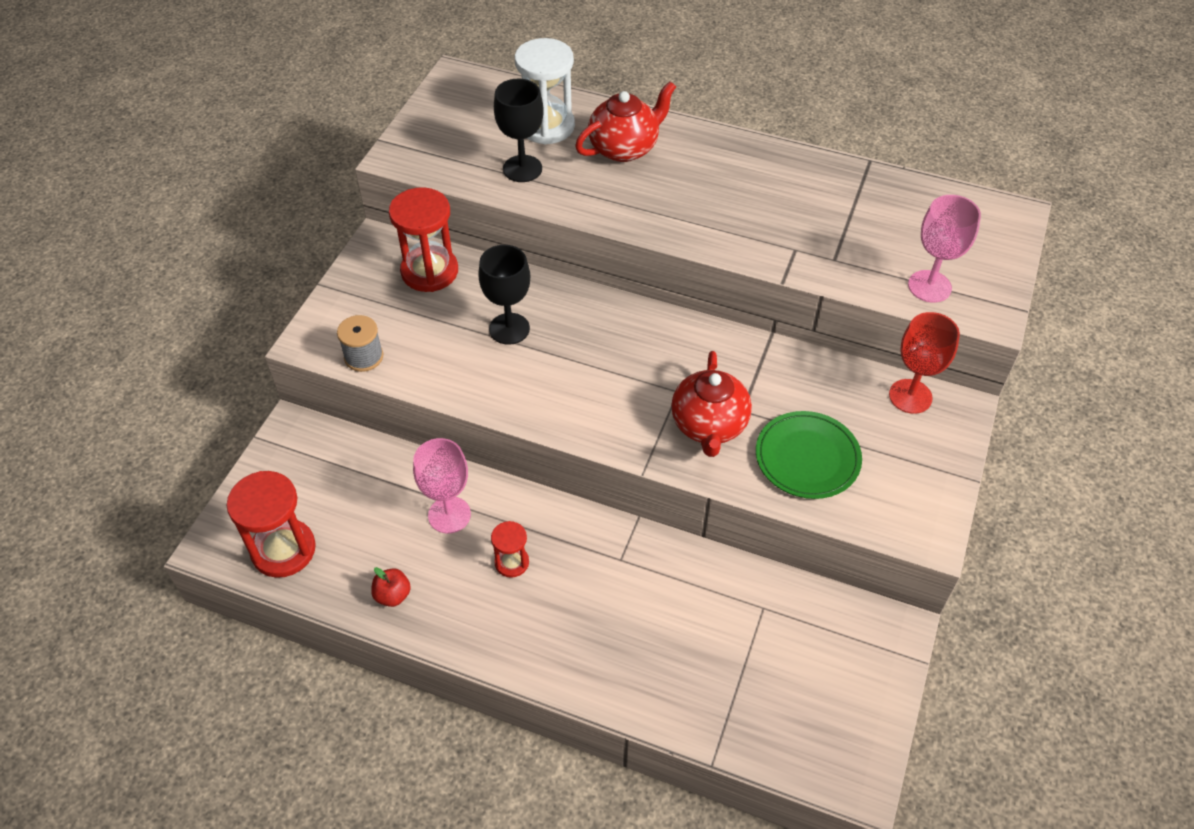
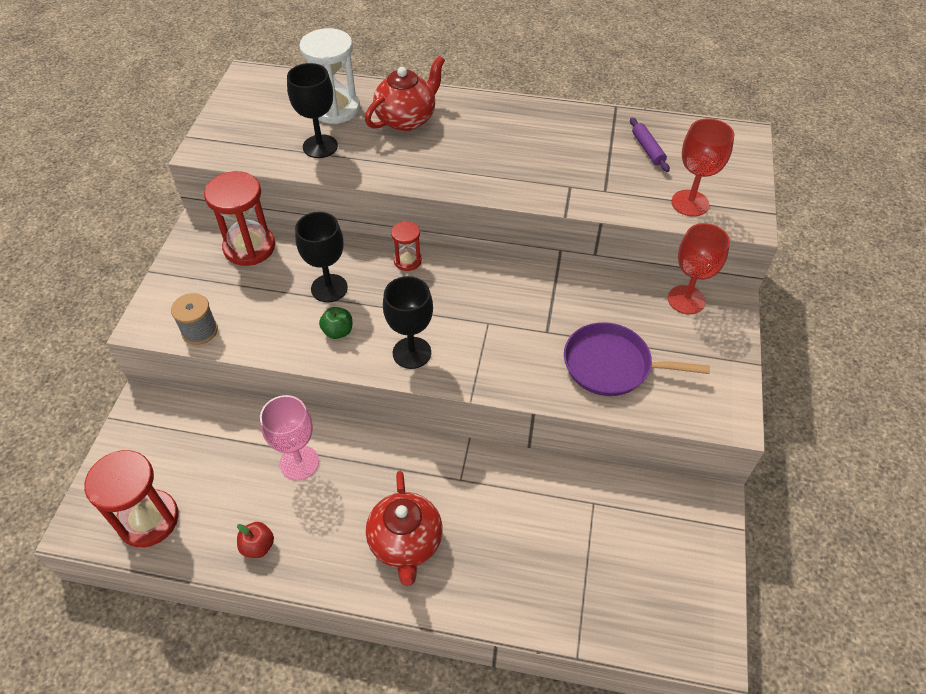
camera: 10 degrees left, 0 degrees up
(511, 378) = (338, 331): none -> green apple
(511, 562) = (363, 498): red hourglass -> red hourglass (407, 261)
(587, 412) = (412, 353): none -> black goblet
(709, 426) = (521, 349): red teapot -> red teapot (406, 543)
(807, 458) = (611, 365): green plate -> purple pan
(895, 216) = (647, 149): none -> purple rolling pin
(929, 286) = (690, 203): pink goblet -> red goblet

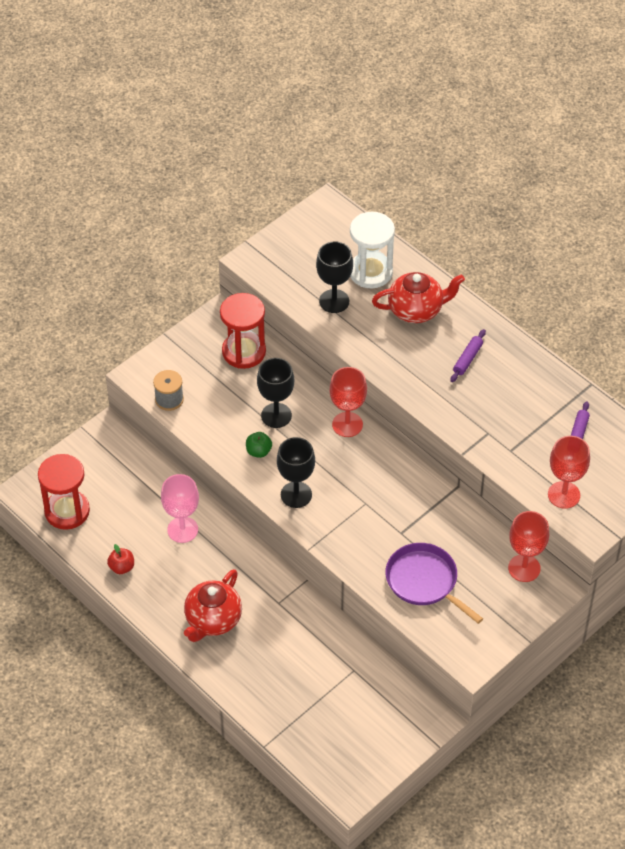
camera: 35 degrees right, 0 degrees up
(407, 261) = (347, 424): red hourglass -> red goblet
(491, 136) = (467, 359): none -> purple rolling pin

